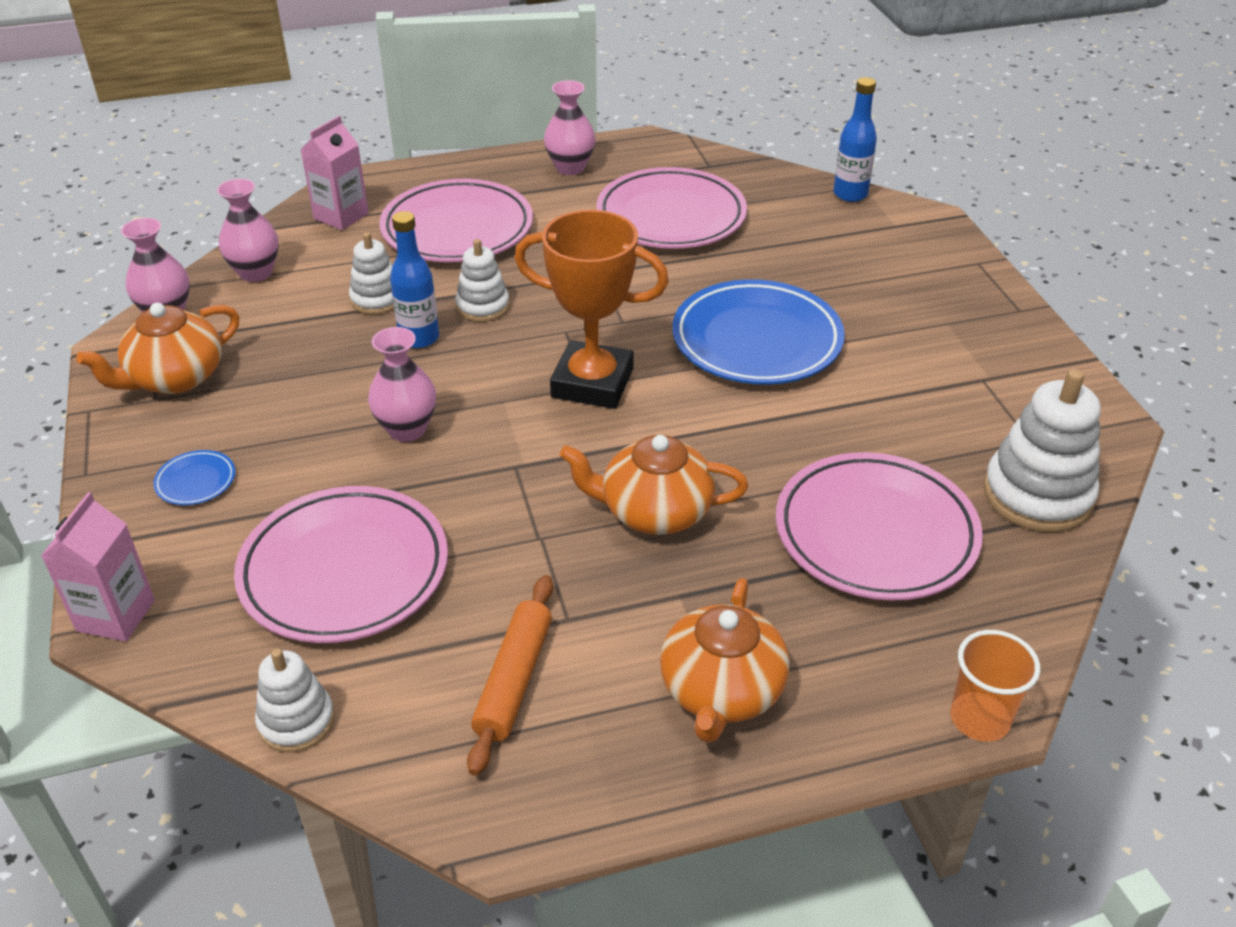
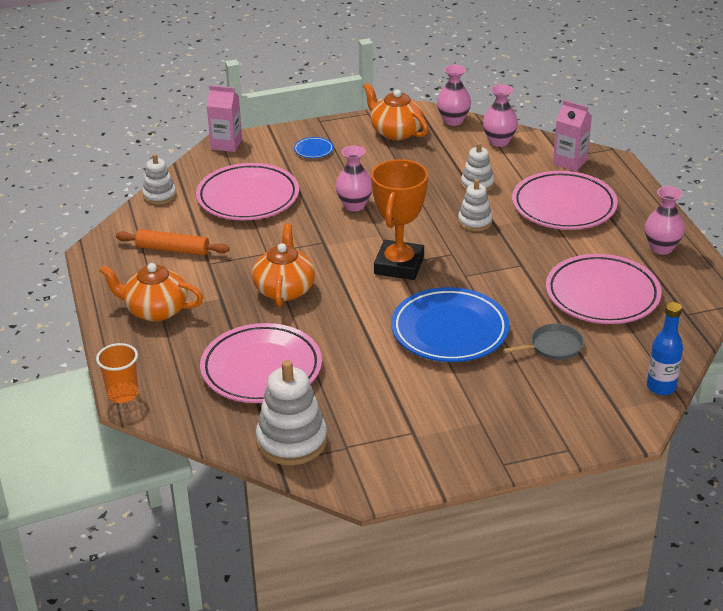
camera: 90 degrees right, 5 degrees down
(419, 338) = (439, 202): blue bottle -> none
(782, 259) = (553, 346): none -> grey pan

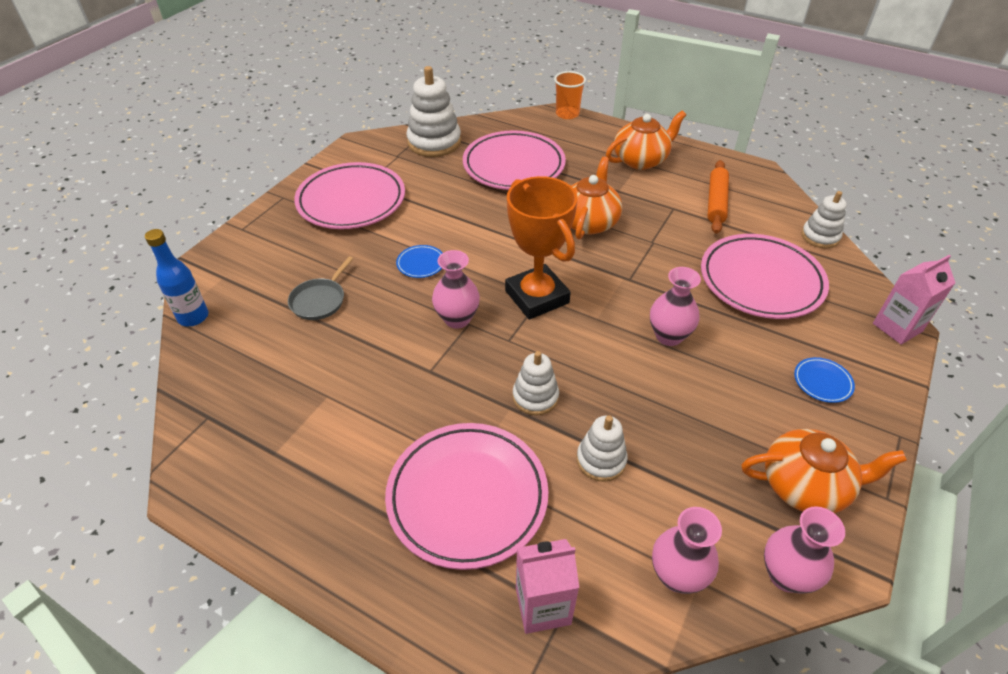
camera: 135 degrees right, 10 degrees up
(173, 249) = (716, 202): orange rolling pin -> orange rolling pin turned 45 degrees counterclockwise
(284, 289) = (589, 222): orange teapot -> orange teapot turned 120 degrees counterclockwise
(449, 331) = (421, 264): blue plate -> blue plate, size x0.41
(602, 295) = (316, 385): pink plate -> pink plate (351, 201)
(661, 248) = (292, 505): pink vase -> pink vase (457, 319)

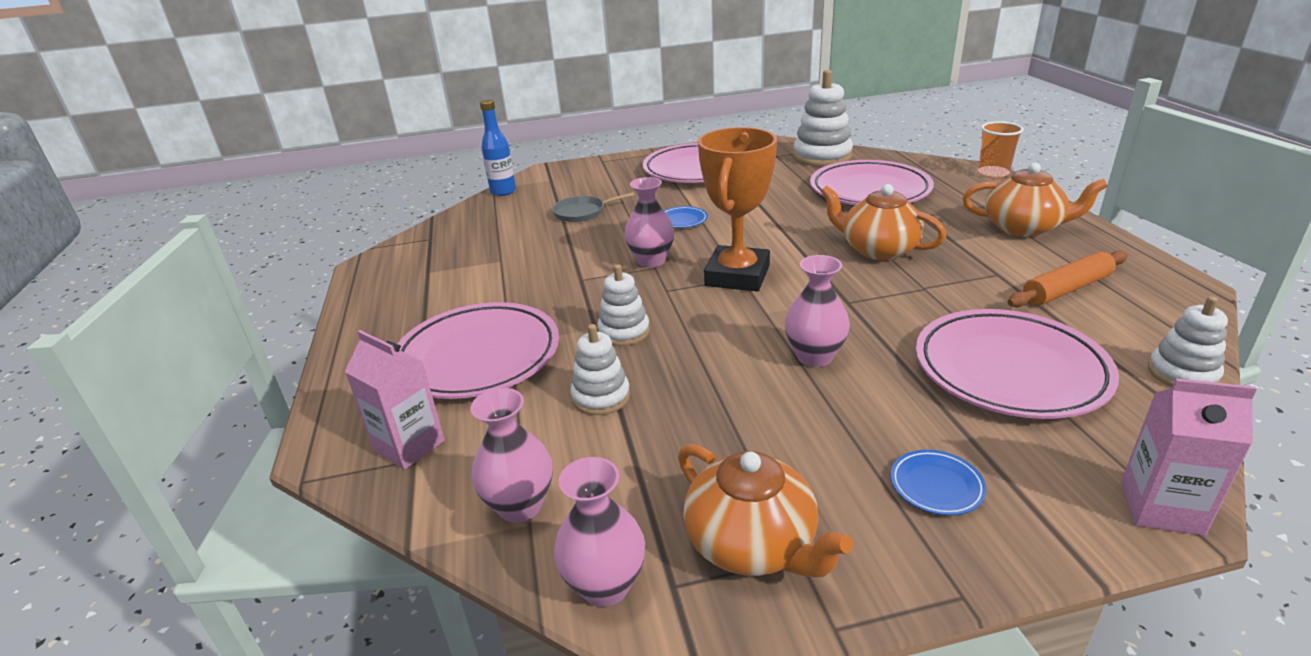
camera: 50 degrees right, 15 degrees down
(589, 222) = (877, 249): orange teapot -> orange teapot turned 120 degrees counterclockwise

